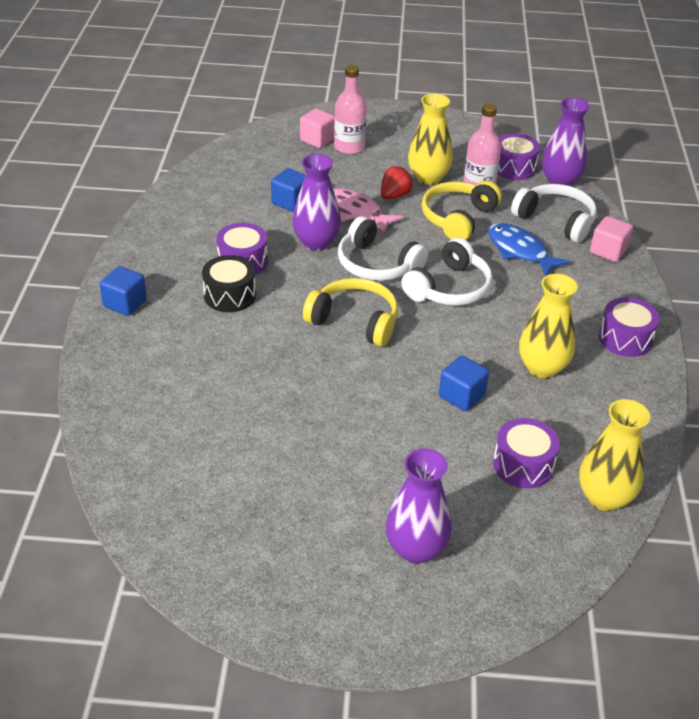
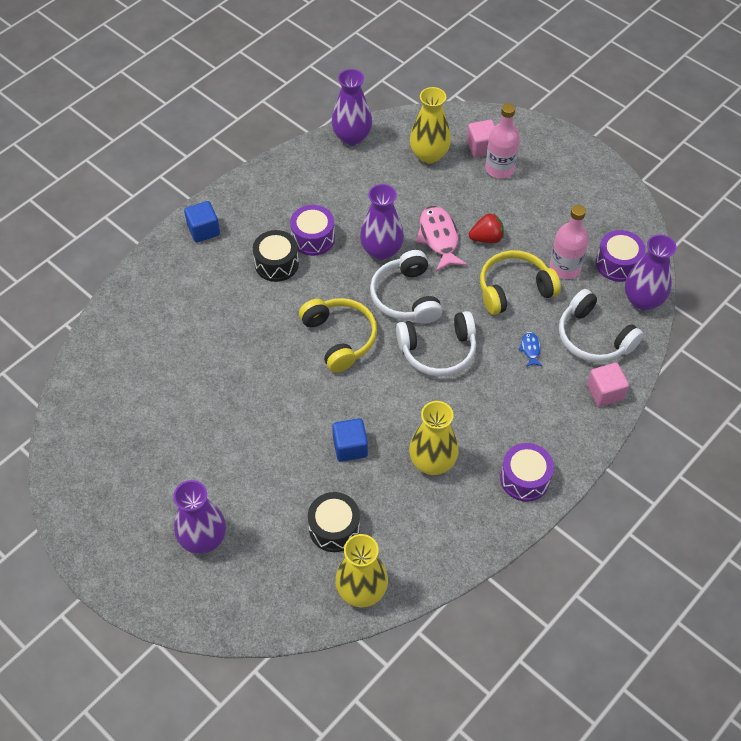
camera: 40 degrees right, 15 degrees up
(194, 177) = (352, 137): none -> purple vase
(290, 202) = (399, 200): blue cube -> none
(428, 178) = (532, 235): yellow vase -> yellow vase (429, 155)
(519, 251) = (530, 349): blue fish -> blue fish, size x0.48
(523, 465) = (334, 528): purple drum -> black drum
(555, 221) = (593, 337): white headphones -> white headphones turned 150 degrees clockwise

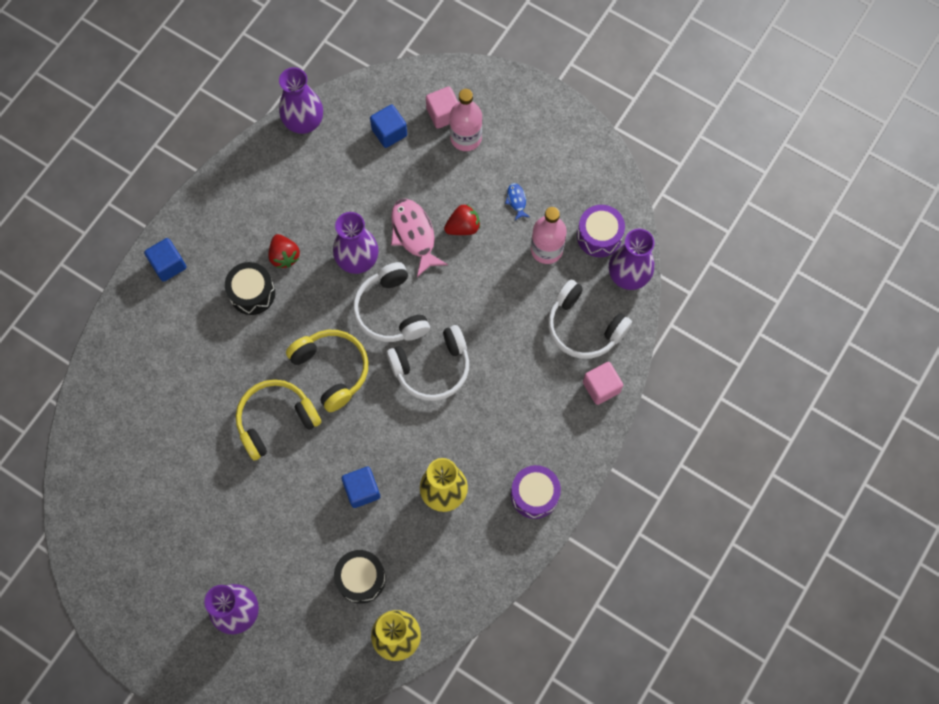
camera: 10 degrees left, 15 degrees up
(313, 238) = (284, 256): purple drum -> red strawberry
(429, 155) = (389, 132): yellow vase -> blue cube
(514, 289) = (499, 284): yellow headphones -> yellow headphones (276, 420)
(530, 349) = (523, 351): blue fish -> blue fish (516, 200)

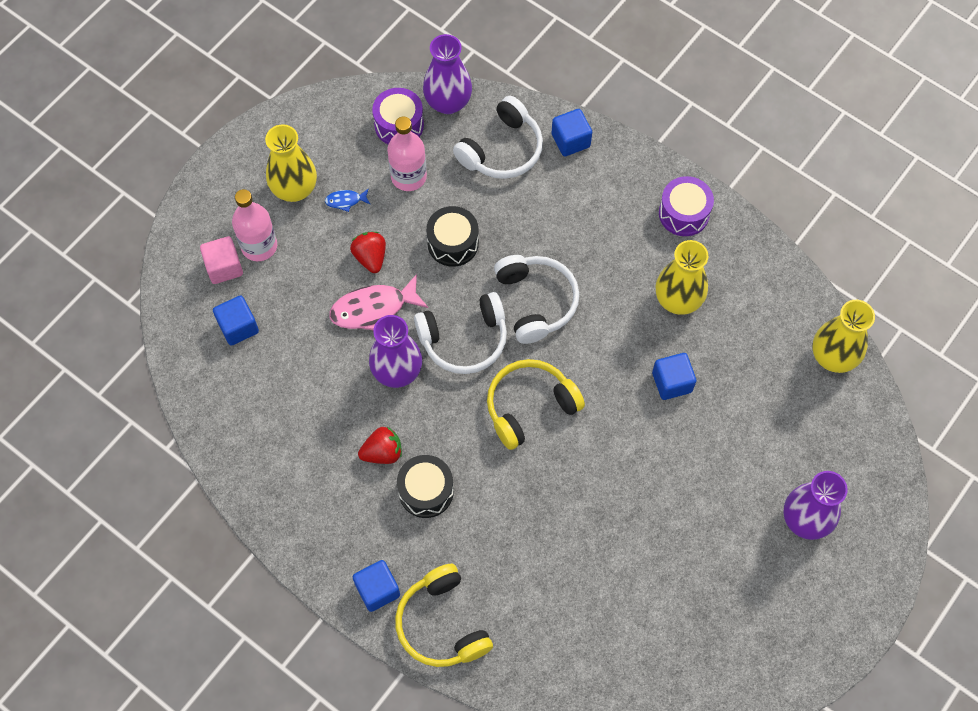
camera: 85 degrees left, 5 degrees down
(276, 420) = (586, 470): yellow headphones -> yellow headphones (442, 624)
(304, 122) = (208, 422): purple vase -> none
(361, 578) = (770, 389): black drum -> black drum (453, 243)
(523, 158) = (294, 189): none -> yellow vase
(601, 387) = (570, 140): pink cube -> blue cube

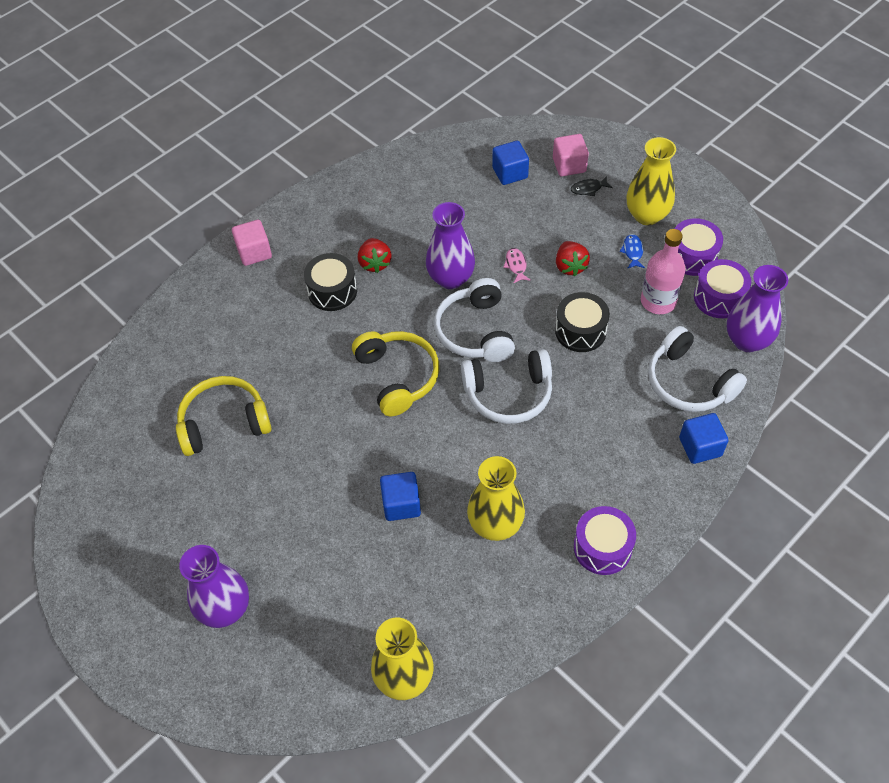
camera: 100 degrees right, 10 degrees down
(259, 246) = (588, 189): pink bottle -> black fish
(348, 147) = (692, 256): none -> purple drum
(370, 257) = (570, 266): red strawberry -> red strawberry turned 90 degrees clockwise
(373, 309) = (516, 265): pink fish -> pink fish, size x0.48
(377, 590) = (254, 252): blue cube -> pink cube
(442, 624) = (212, 293): yellow headphones -> yellow headphones (224, 423)

